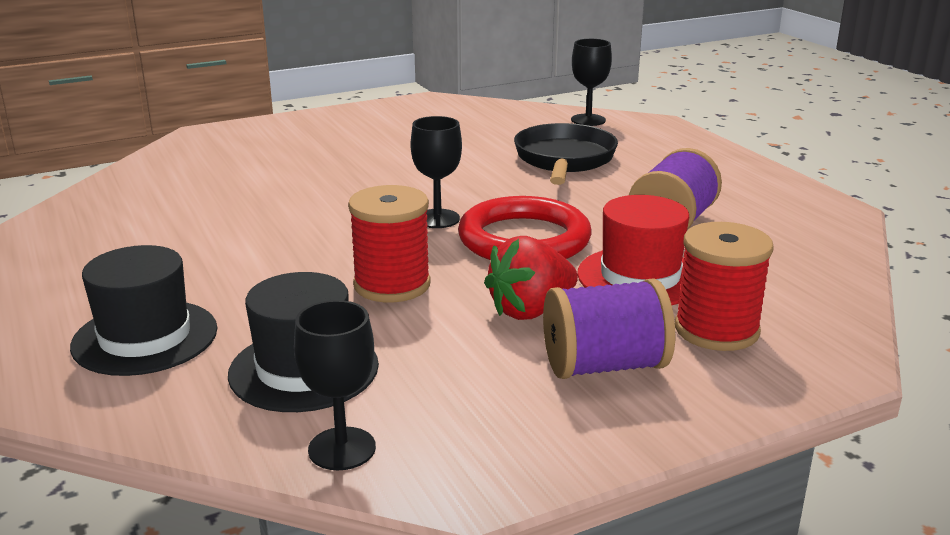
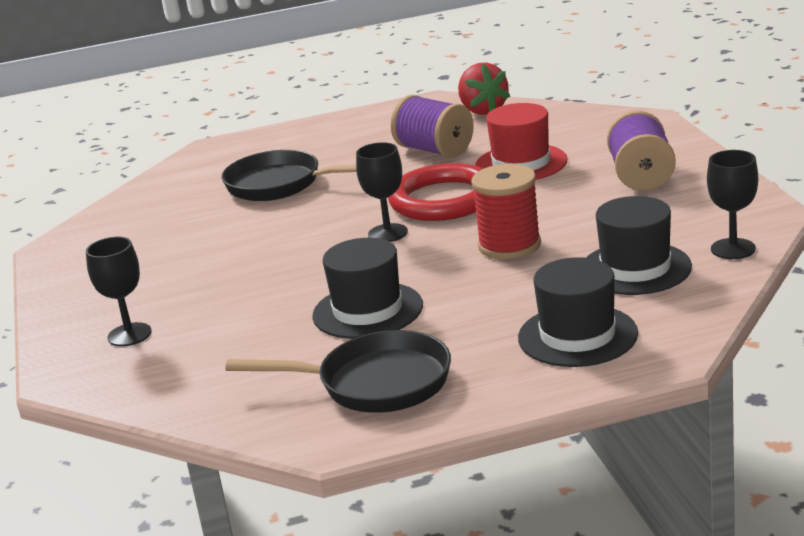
camera: 75 degrees left, 0 degrees up
(112, 242) = (375, 383): none -> black pan
(260, 225) = (367, 310): none -> black hat
(530, 311) = (563, 197): red strawberry -> red strawberry (483, 110)
(588, 120) = (181, 174): black goblet -> black goblet (129, 335)
(716, 330) = (601, 145): red spool -> none

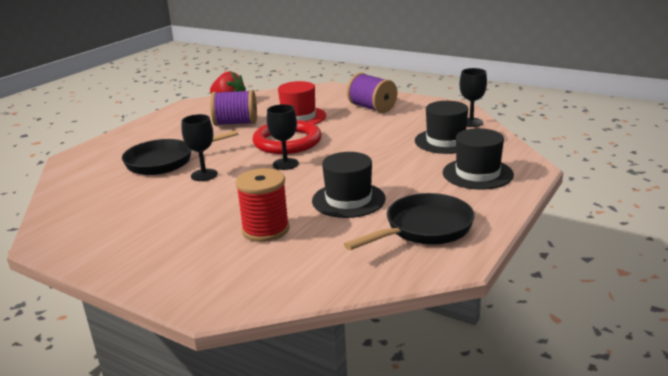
camera: 45 degrees left, 0 degrees up
(129, 335) = (213, 265): black goblet -> black goblet (204, 175)
(509, 245) = (365, 150): red spool -> red spool (265, 230)

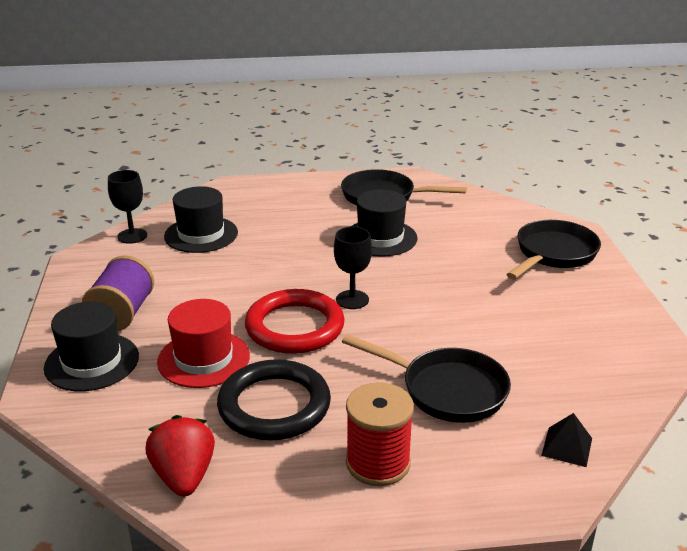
camera: 130 degrees left, 5 degrees up
(76, 173) = (567, 446): none -> black pyramid
(200, 267) = (553, 254): none -> black pan
(204, 175) = (438, 338): black goblet -> none
(236, 123) = (274, 405): purple spool -> black ring
(265, 230) = (473, 252): red spool -> red spool (378, 463)
(477, 174) = (265, 202): black hat -> black hat (92, 362)

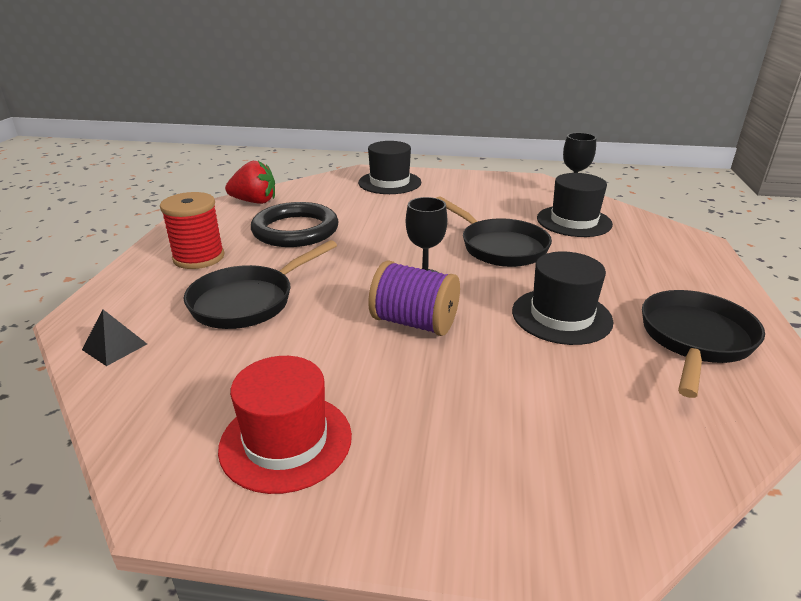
camera: 105 degrees right, 0 degrees up
(122, 314) = (445, 191): purple spool -> purple spool (414, 322)
(203, 359) = (370, 212): red hat -> red hat (286, 441)
(294, 327) = (392, 247): red ring -> none
(553, 254) = (489, 476): black pan -> black pan (499, 247)

